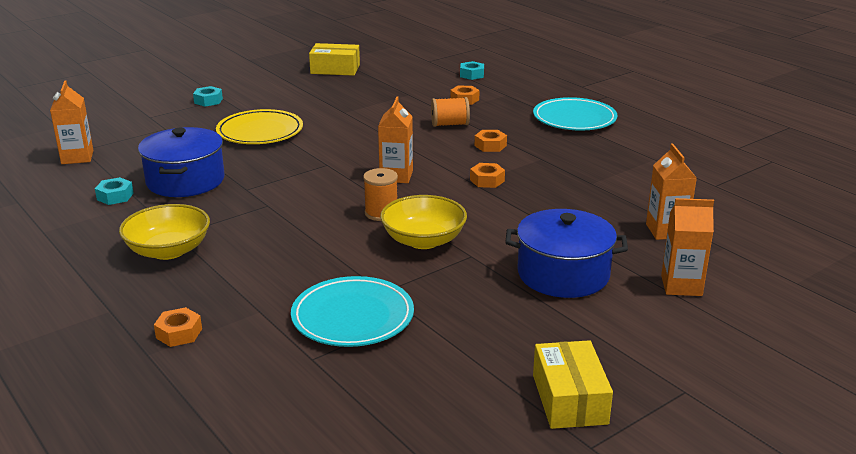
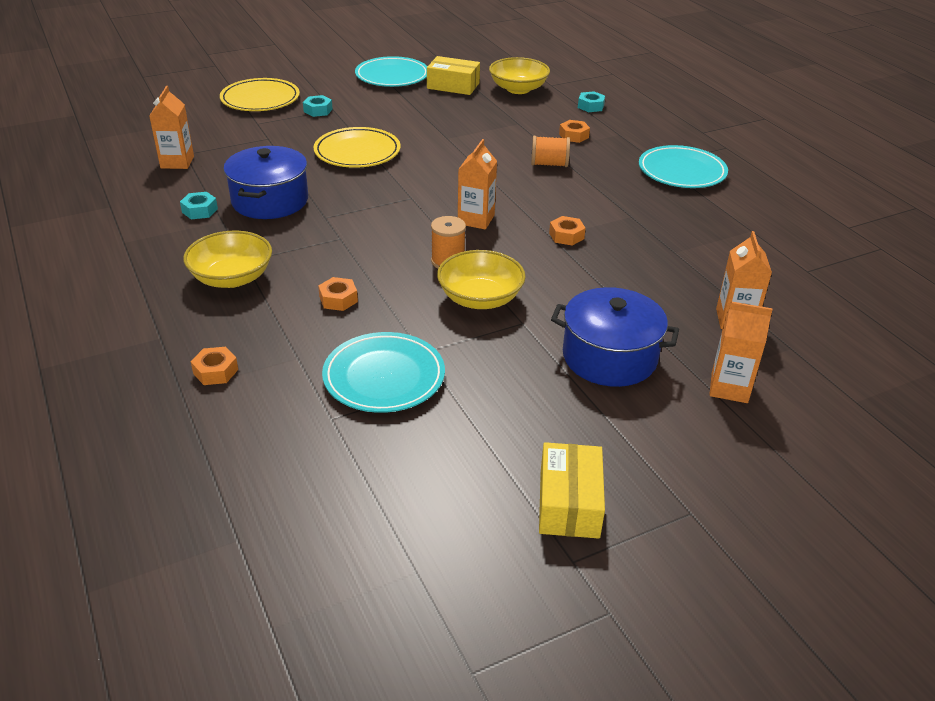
camera: 10 degrees right, 10 degrees up
(146, 96) = (260, 99): none -> yellow plate
(272, 66) = (392, 76): none -> turquoise plate
(398, 67) = (518, 89): none -> yellow bowl
(490, 145) = (583, 194): orange nut -> orange nut (338, 299)

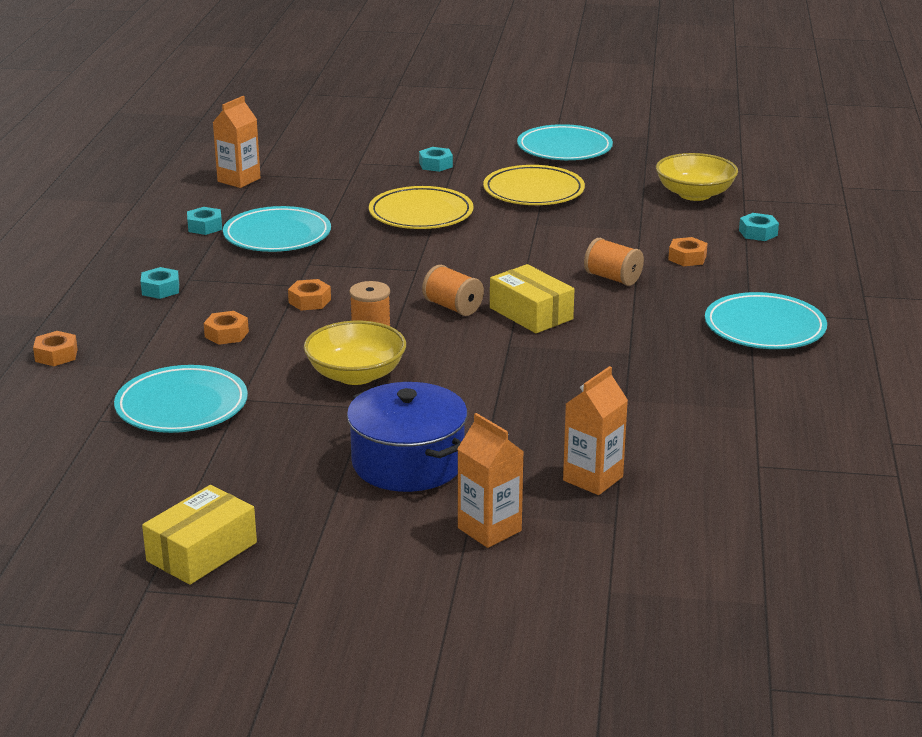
camera: 35 degrees right, 10 degrees down
(232, 278) = (160, 289): yellow bowl -> turquoise nut
(260, 99) = (392, 141): yellow plate -> yellow plate (533, 191)
(270, 201) = (277, 235): blue pot -> turquoise plate
(453, 86) = (621, 173): yellow box -> yellow box (531, 313)
(476, 219) = (453, 307): orange carton -> orange spool
(566, 236) = (526, 349): orange nut -> orange nut (309, 301)

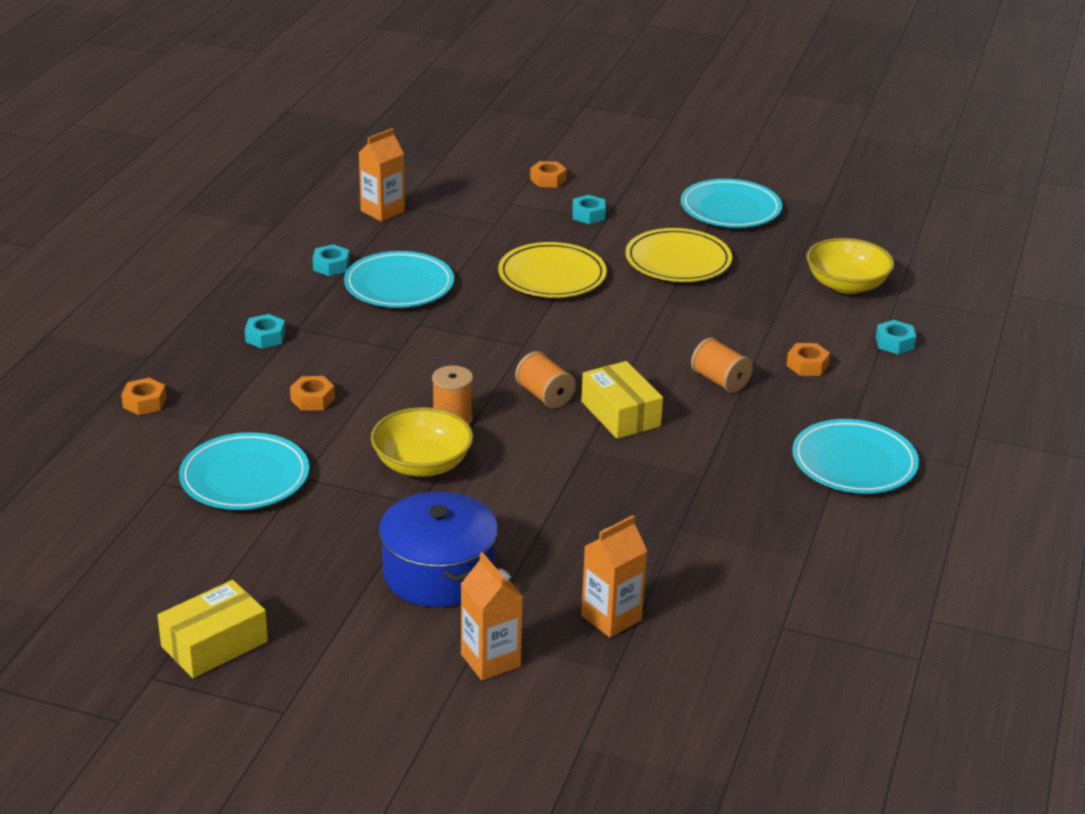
camera: 10 degrees right, 5 degrees up
(309, 301) = (405, 370): orange nut -> orange nut (548, 180)

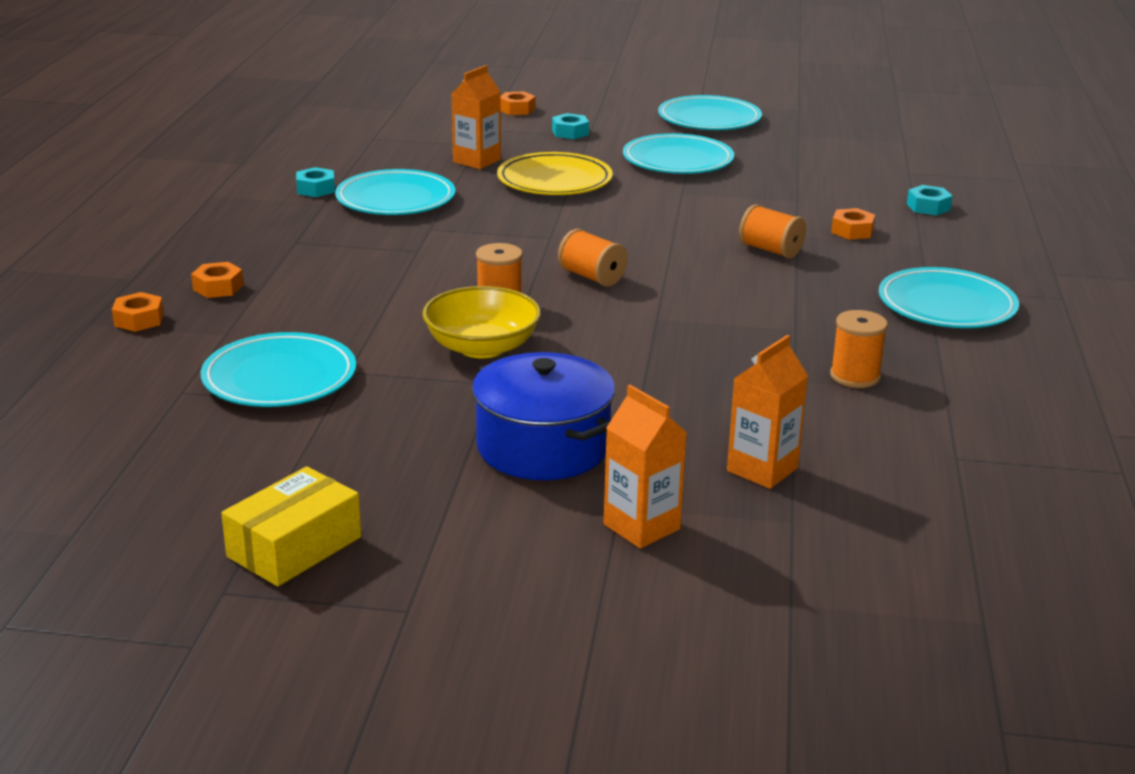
camera: 10 degrees left, 5 degrees down
(265, 337) = (263, 252): turquoise nut -> none
(312, 399) = (335, 301): orange nut -> orange nut (218, 287)
(382, 211) = (355, 143): orange carton -> orange carton (477, 161)
(620, 414) = (680, 285): yellow box -> none
(678, 261) = (678, 160): yellow plate -> turquoise plate
(733, 532) = (855, 376): none -> orange spool
(846, 285) = (854, 167): yellow bowl -> none

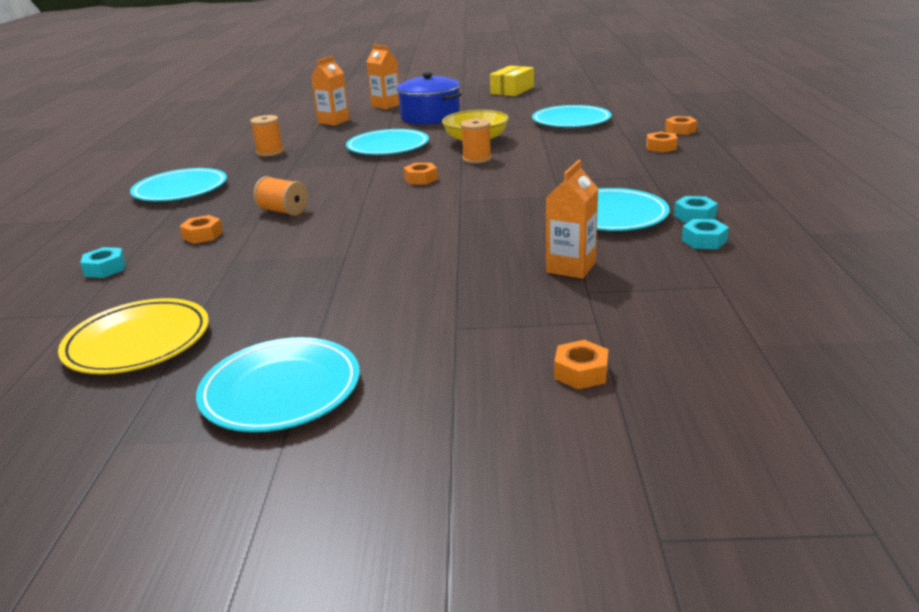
camera: 175 degrees right, 0 degrees up
(554, 180) = (475, 253): yellow plate -> yellow plate (138, 342)
(570, 132) = (482, 330): turquoise nut -> turquoise nut (704, 241)
(592, 277) = (421, 179): orange spool -> orange nut
(678, 160) = (343, 298): turquoise plate -> turquoise plate (388, 147)

